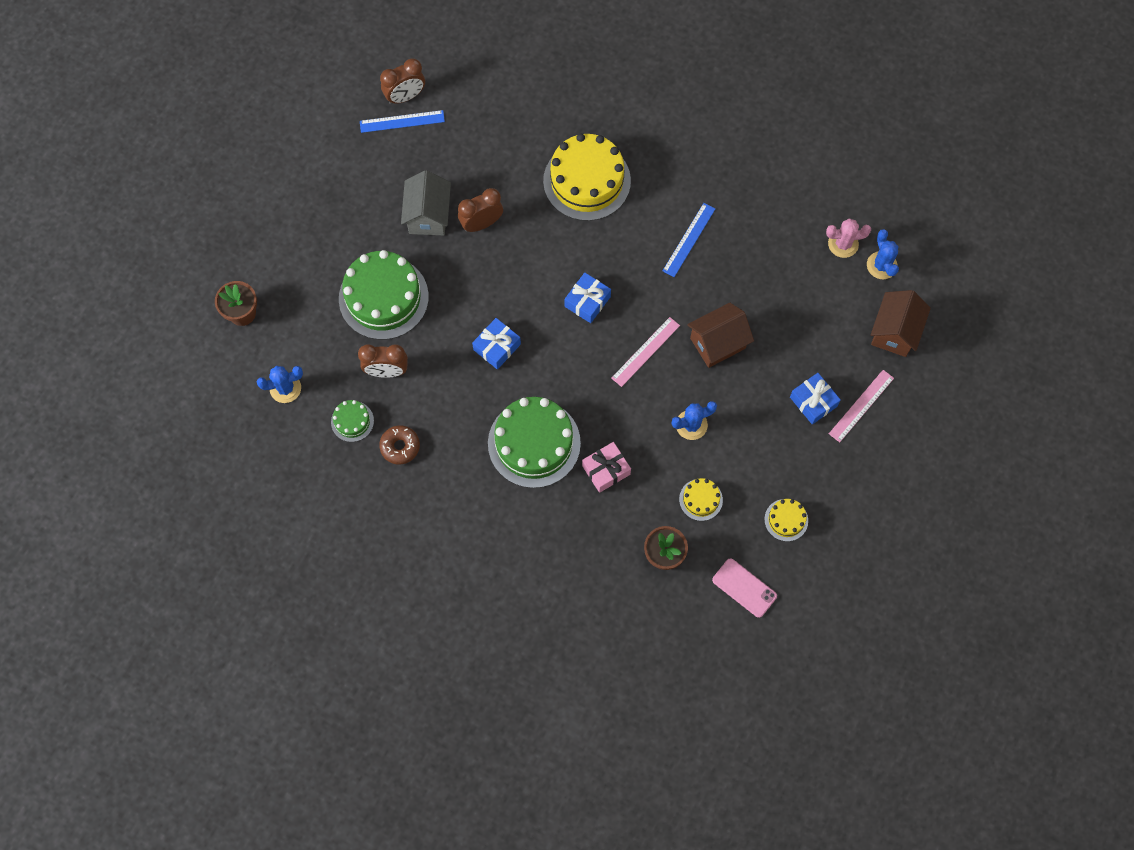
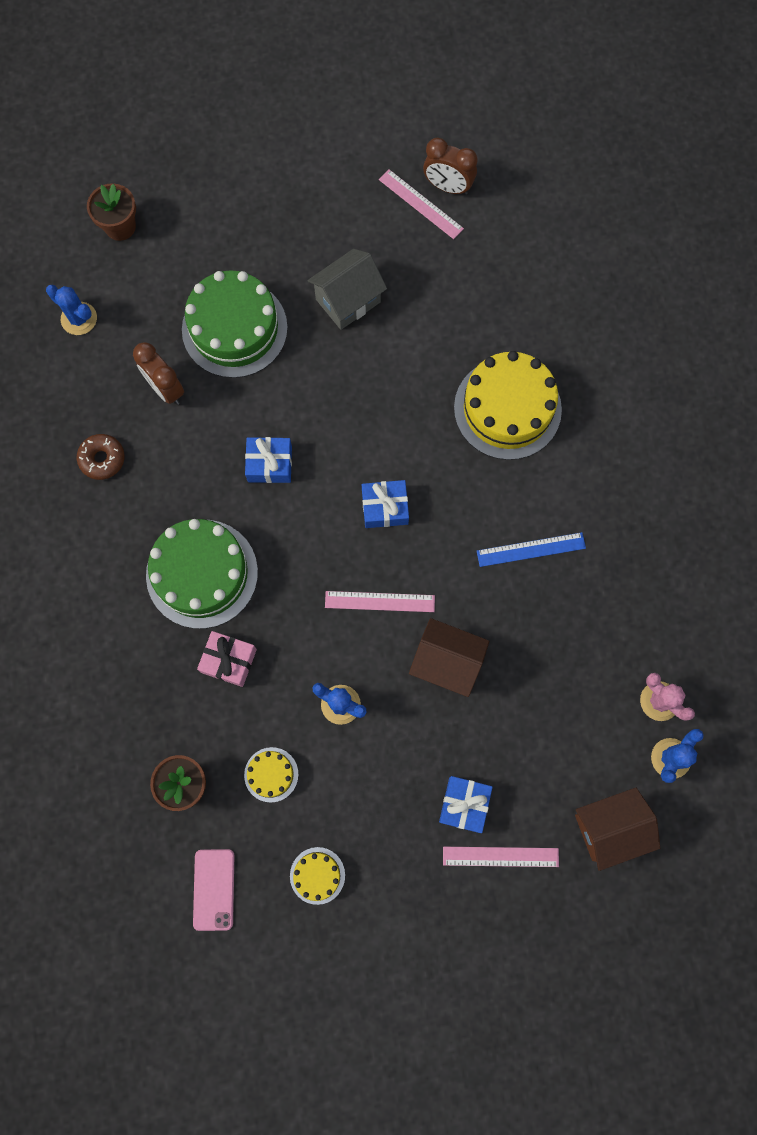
camera: 50 degrees right, 5 degrees up
(352, 421) = (93, 399): green cake -> none
(402, 121) = (421, 204): blue ruler -> pink ruler
(481, 223) = (381, 352): brown clock -> none

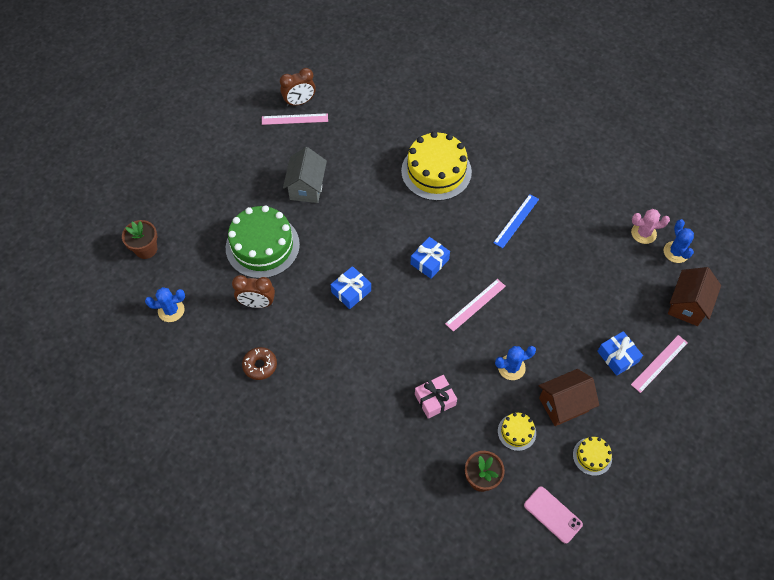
camera: 45 degrees left, 15 degrees down
(202, 573) = (375, 372): green cake -> none
(446, 662) = (537, 302): brown house -> brown house (563, 404)

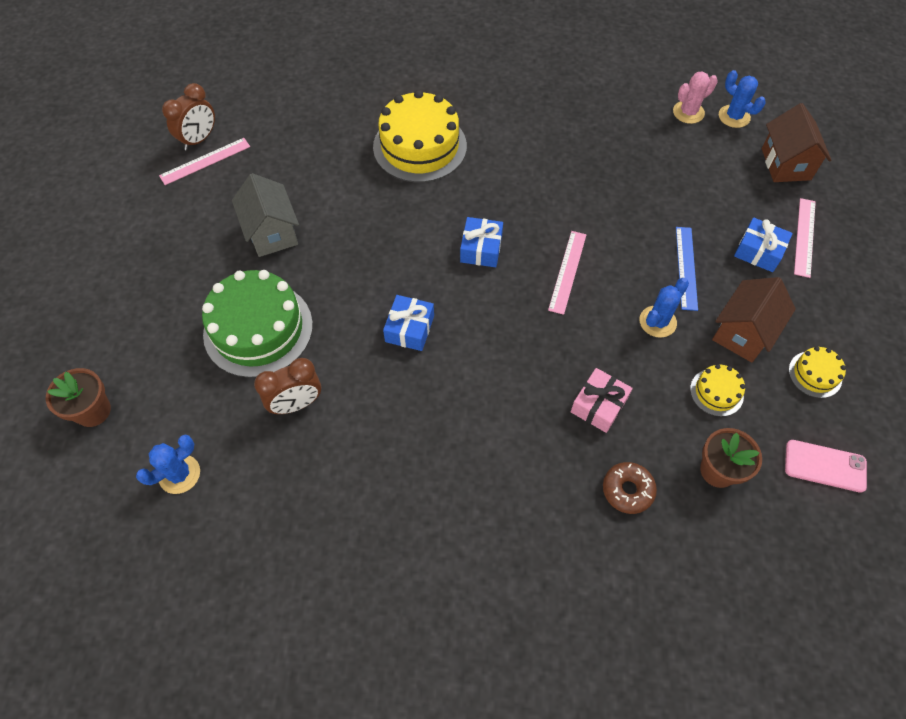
camera: 30 degrees left, 0 degrees up
(260, 365) = (351, 482): brown donut -> brown donut (627, 490)
(516, 221) = (547, 159): blue ruler -> blue ruler (686, 267)

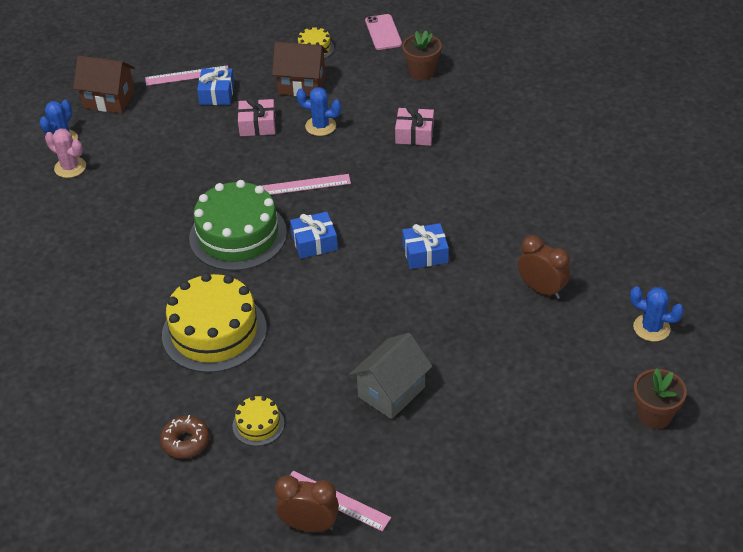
camera: 115 degrees left, 15 degrees down
(258, 329) = (497, 347): green cake -> green cake (238, 235)
(627, 490) = (467, 104): brown donut -> brown donut (185, 442)
(686, 267) = (257, 125): blue ruler -> pink gift
(716, 392) = (362, 85): yellow cake -> yellow cake (258, 424)
(785, 164) = (109, 100): brown house -> brown house turned 45 degrees clockwise

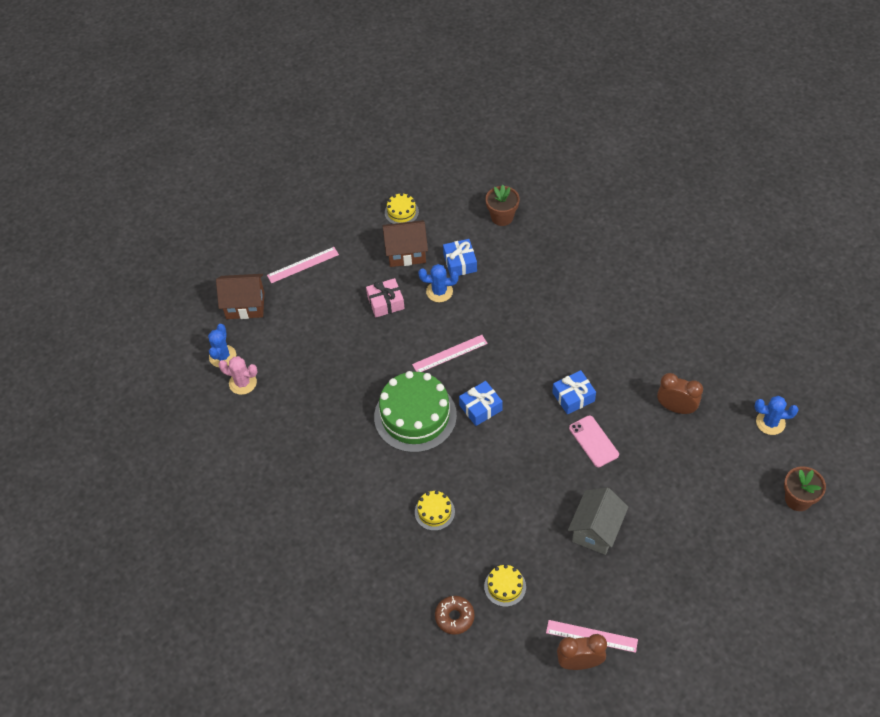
camera: 15 degrees left, 10 degrees up
(214, 331) = (434, 512): yellow cake -> yellow cake, size x0.46
(217, 94) = (337, 278): blue gift -> blue gift (460, 263)
(383, 32) = (453, 183): pink phone -> pink phone (593, 441)
(414, 134) = (520, 282): pink gift -> none

